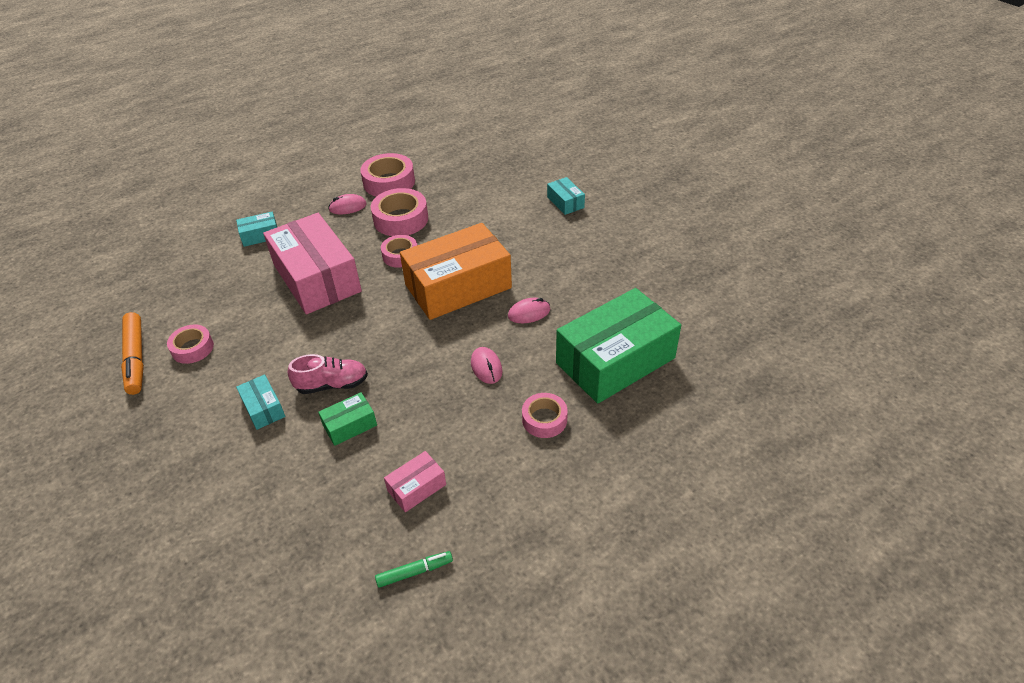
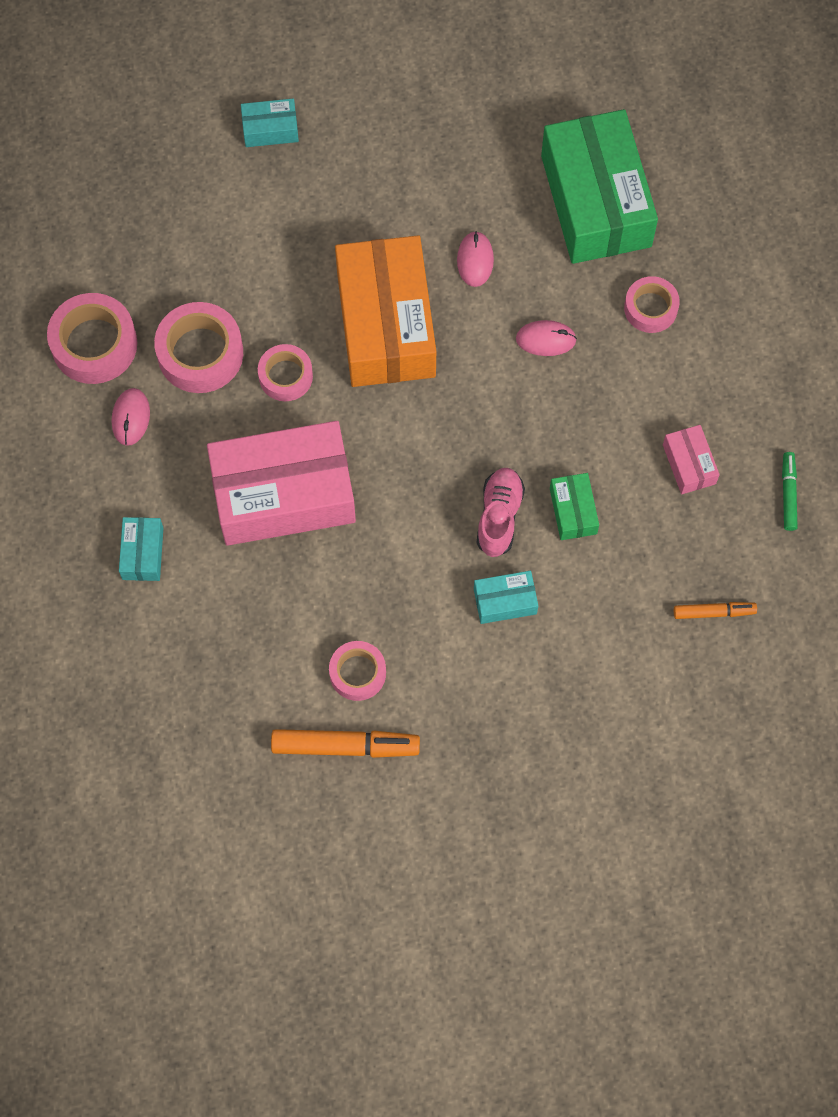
camera: 70 degrees left, 25 degrees up
(282, 549) = (714, 612): none -> orange marker

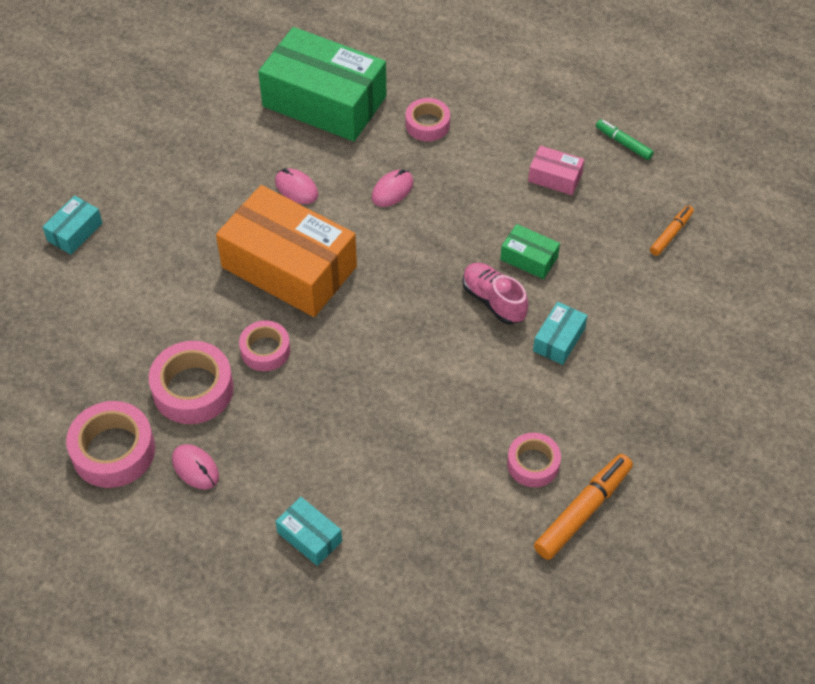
camera: 50 degrees left, 15 degrees down
(283, 494) = (352, 414): pink box -> none

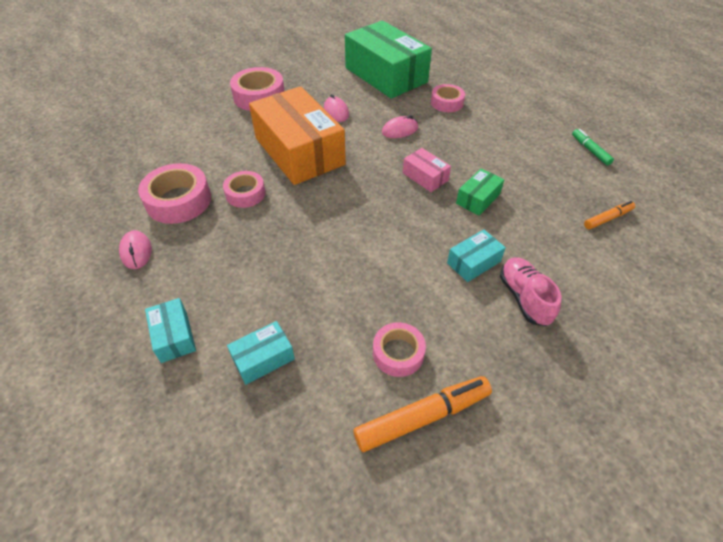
camera: 25 degrees right, 5 degrees down
(75, 232) = (185, 95): turquoise box -> turquoise box (263, 358)
(113, 451) = (95, 219): pink tape -> pink tape (259, 96)
(493, 301) = (434, 217): pink shoe -> pink shoe (524, 298)
(529, 258) = (478, 199): green box -> green box turned 75 degrees clockwise
(555, 177) = (525, 156): pink box -> pink box (425, 177)

